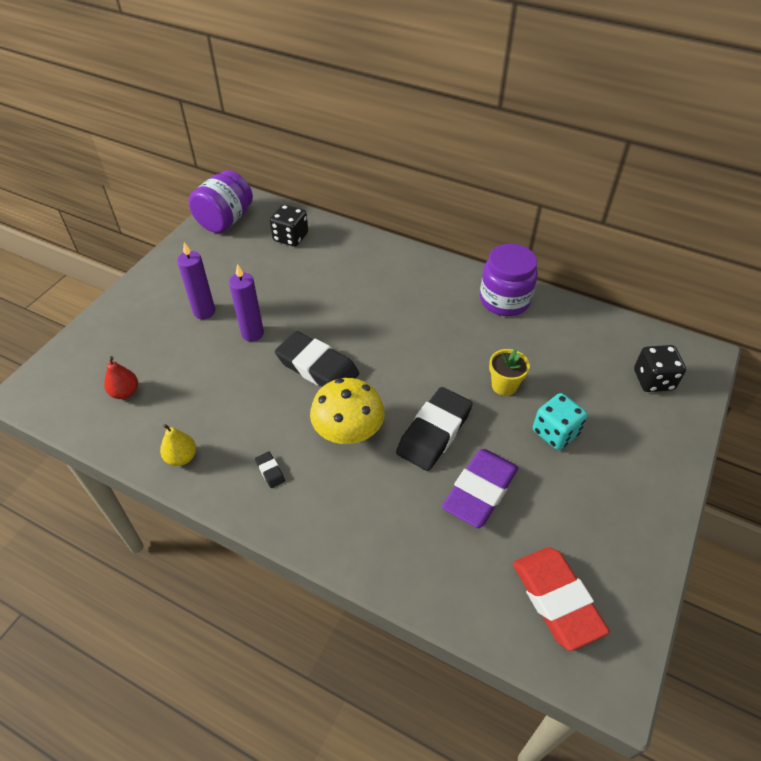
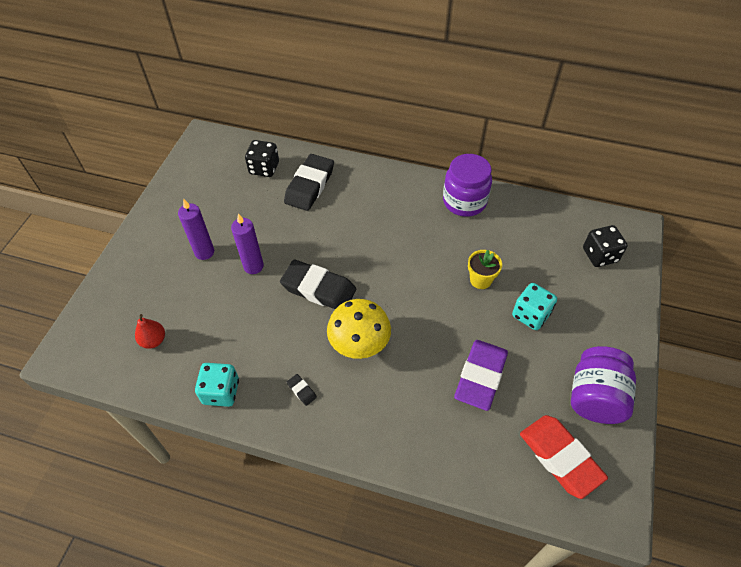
camera: 10 degrees left, 5 degrees up
(181, 457) = (221, 392): yellow pear -> turquoise dice
(225, 220) = (200, 160): purple jar -> purple jar (595, 397)
(434, 432) = (431, 331): black eraser -> black eraser (309, 185)

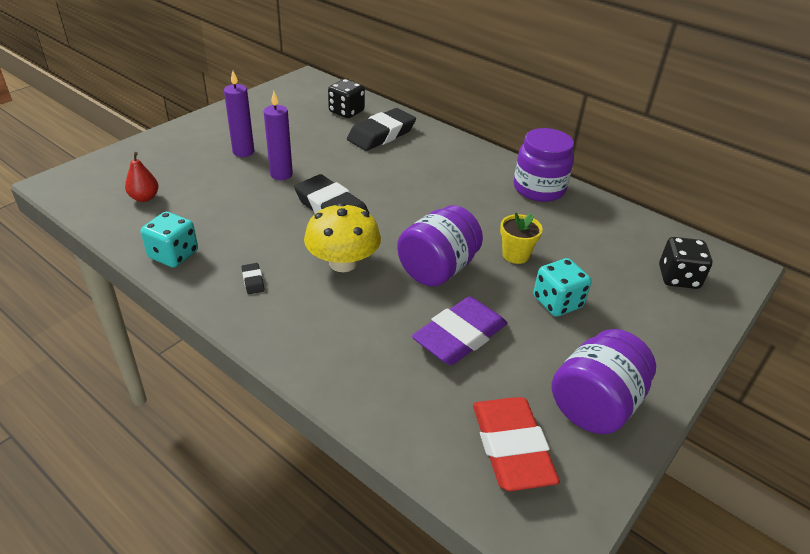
camera: 20 degrees right, 15 degrees down
(432, 318) = (437, 269): none -> purple jar

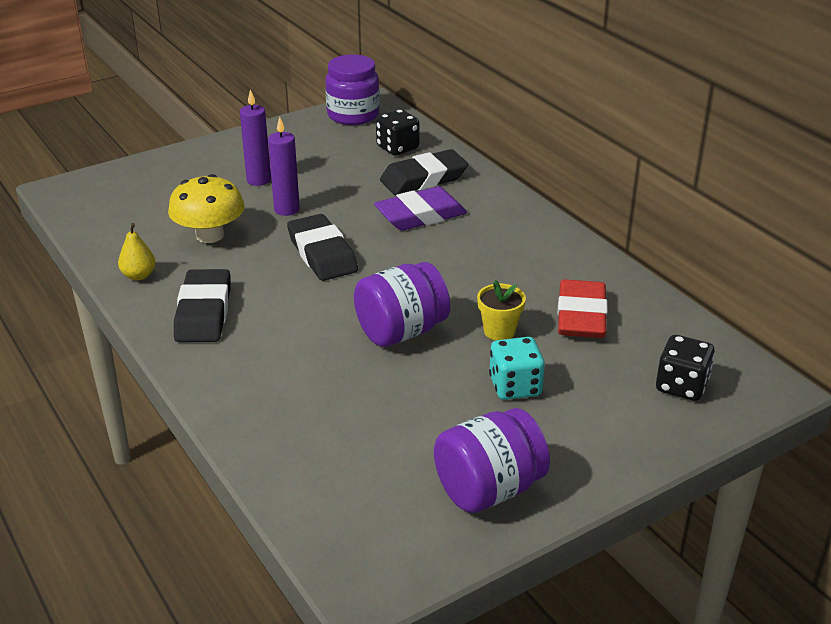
camera: 20 degrees right, 5 degrees down
(144, 198) = (136, 215): red pear -> none
(173, 255) = (139, 275): turquoise dice -> yellow pear
(253, 281) = (203, 312): black eraser -> black eraser, size x2.47
(343, 263) = (303, 309): yellow mushroom -> yellow mushroom (210, 235)
(460, 336) = (385, 400): purple eraser -> purple eraser (420, 215)
(511, 447) = (375, 508): red eraser -> red eraser (581, 316)
(539, 189) = (576, 264): purple jar -> purple jar (353, 115)

